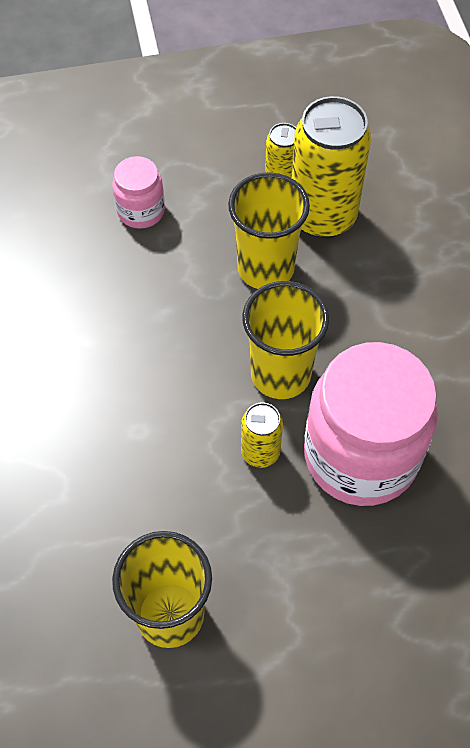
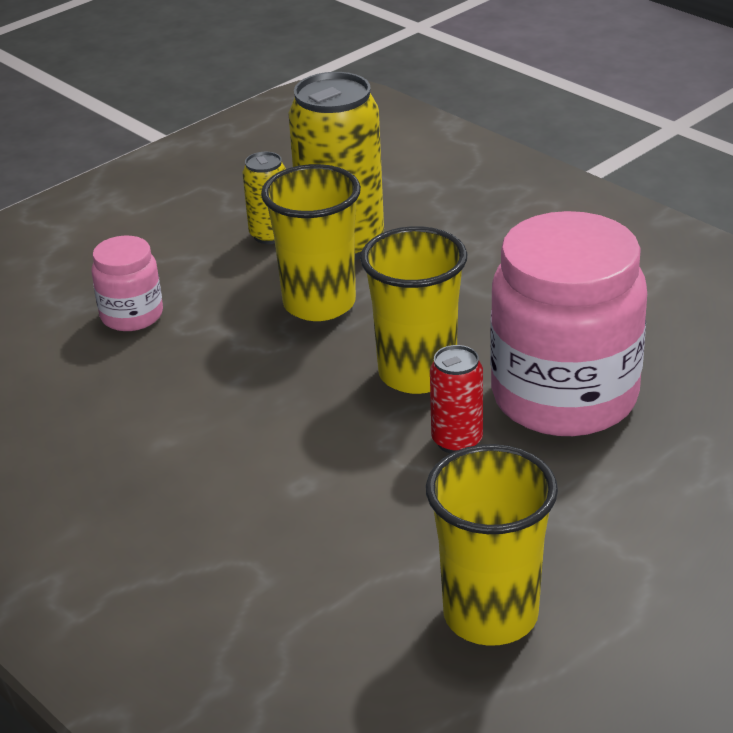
camera: 30 degrees left, 25 degrees down
(260, 452) = (457, 441): yellow can -> red can

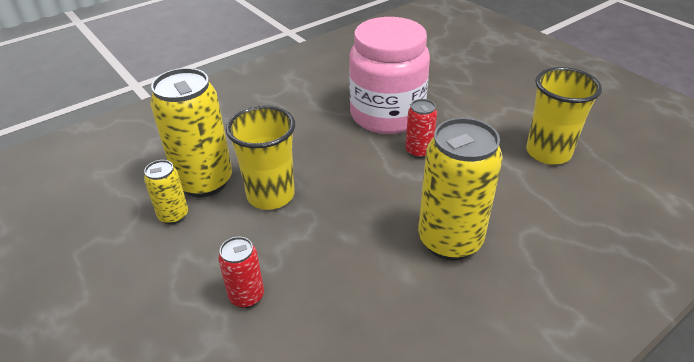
camera: 85 degrees left, 5 degrees up
(132, 315) = (246, 296): pink jar -> red can
(232, 482) = (450, 240): none -> yellow can
(417, 373) = (356, 160): yellow cup -> none

